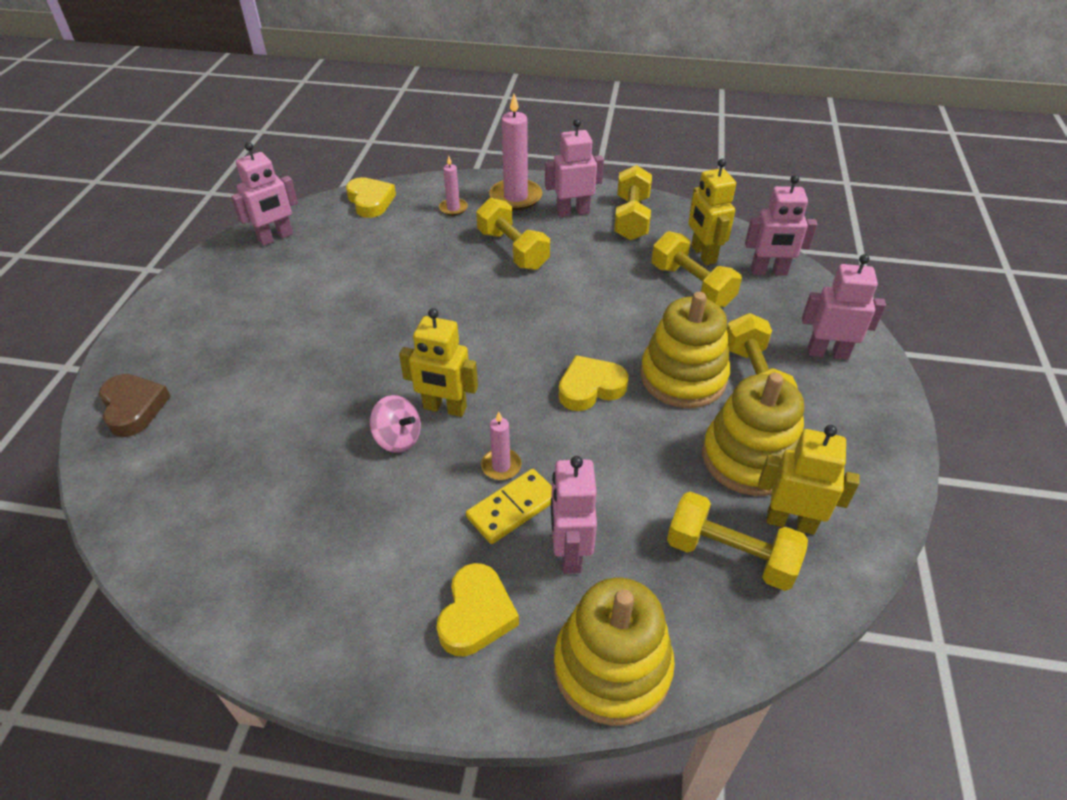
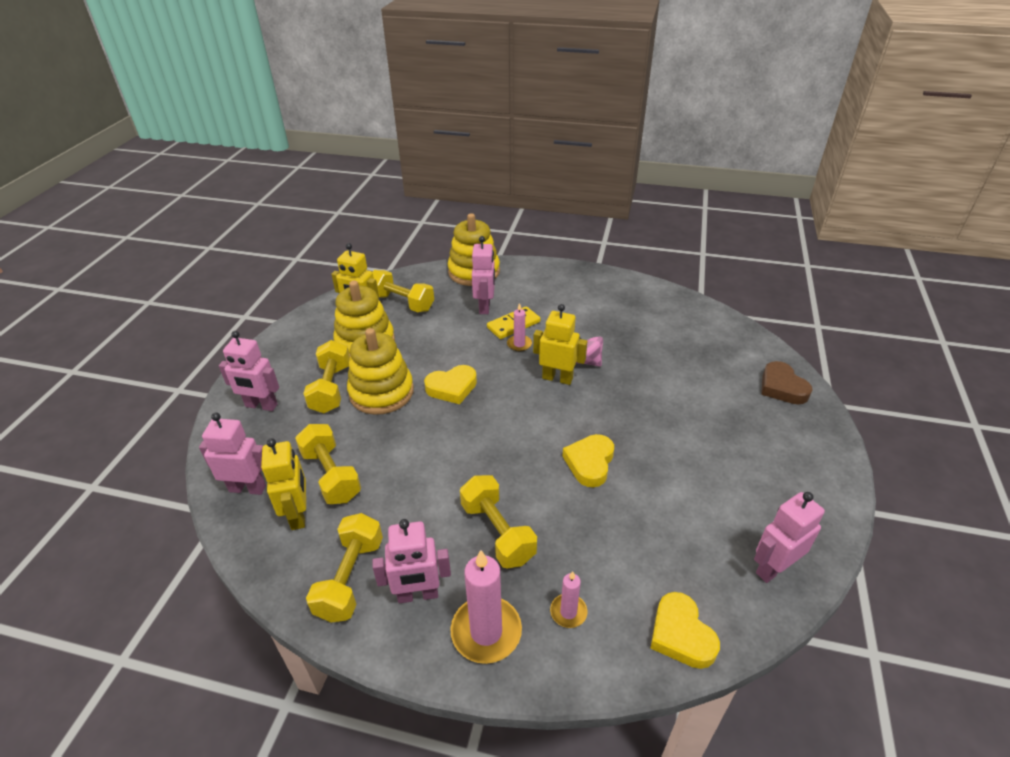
camera: 175 degrees left, 5 degrees down
(476, 614) = (534, 288): yellow heart -> yellow heart (590, 463)

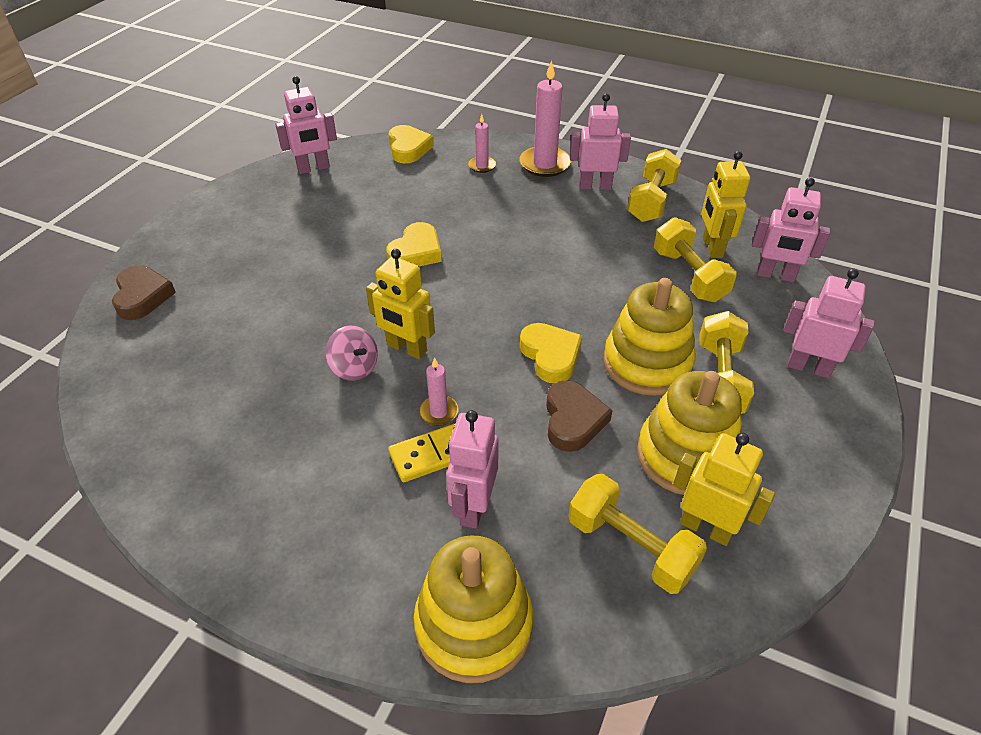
camera: 170 degrees left, 5 degrees up
(434, 351) = (573, 420): none -> brown heart
(452, 387) = (550, 356): yellow heart -> yellow heart turned 75 degrees clockwise
(497, 532) = (524, 213): yellow dumbbell -> none

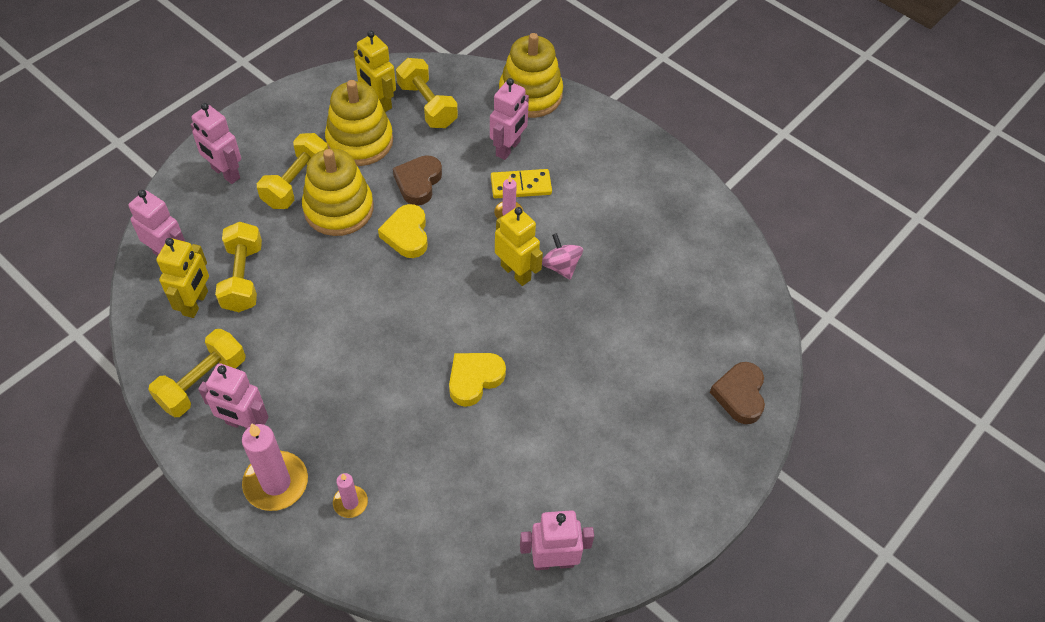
camera: 165 degrees left, 10 degrees up
(408, 148) = (425, 570): yellow heart -> none

